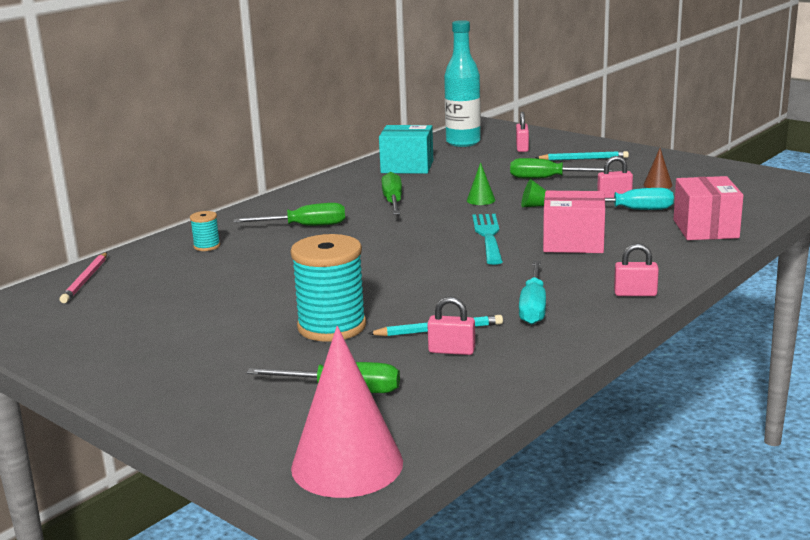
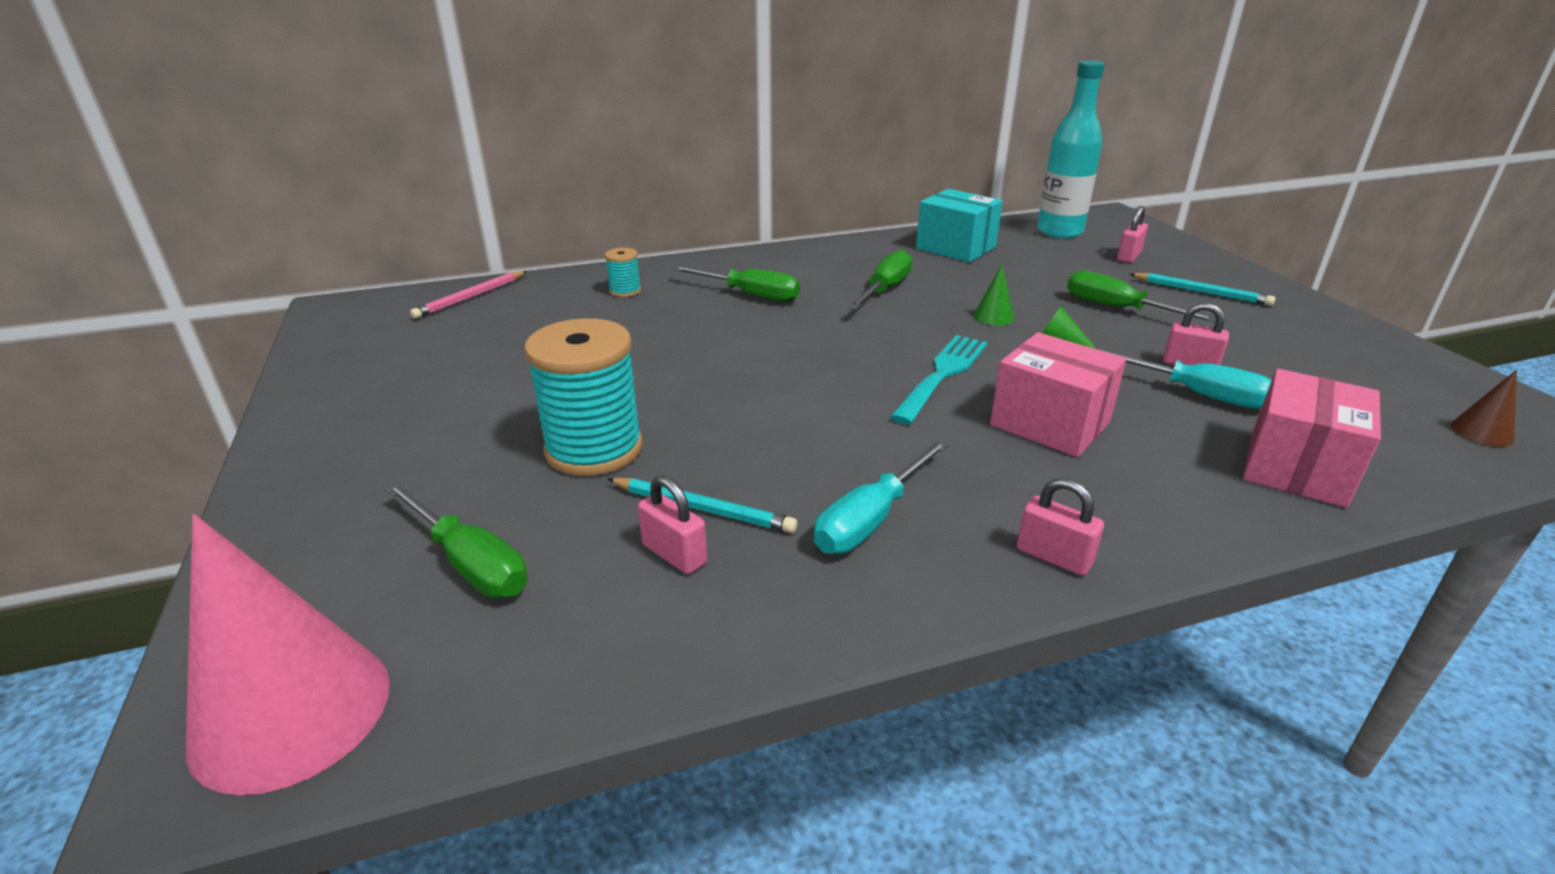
camera: 30 degrees right, 10 degrees up
(657, 184) = (1281, 362): brown cone -> brown cone (1481, 432)

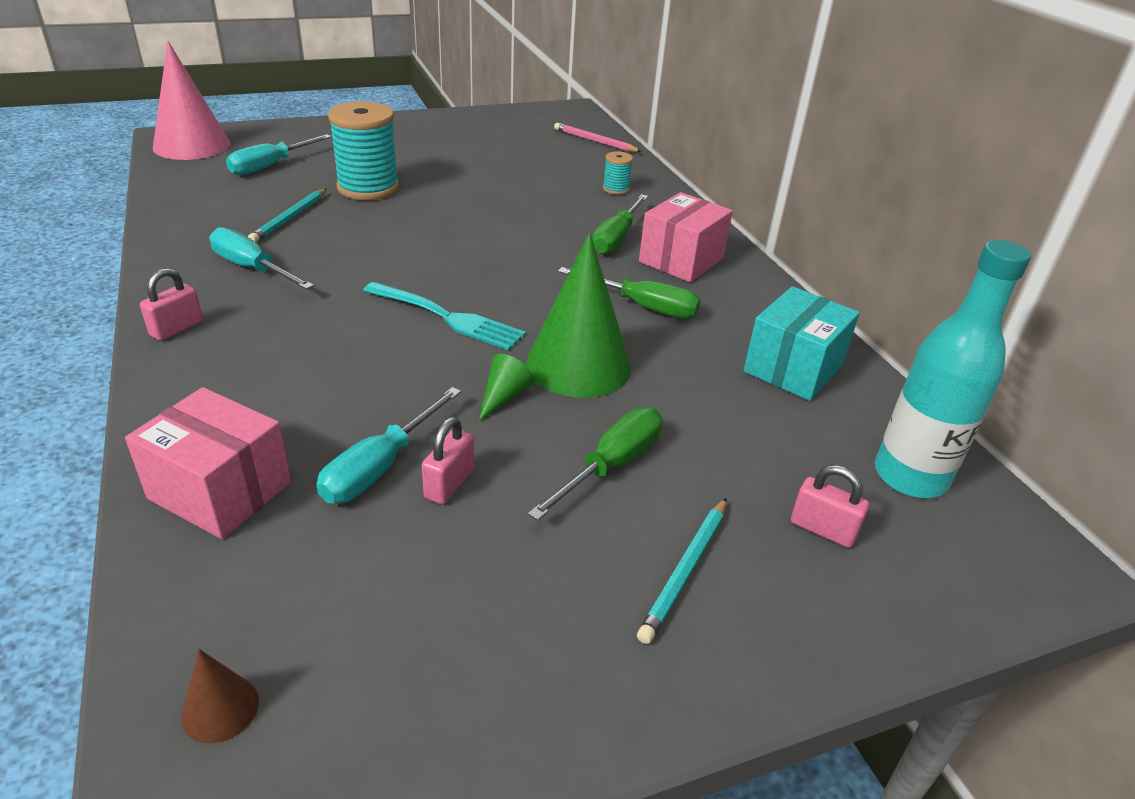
camera: 85 degrees right, 5 degrees up
(469, 563) = (271, 166): green screwdriver -> turquoise screwdriver
(674, 554) = (250, 211): pink padlock -> none
(993, 316) = (578, 365): green cone -> green cone, size x2.33
(1050, 424) = (347, 359): pink box -> pink box (681, 260)

